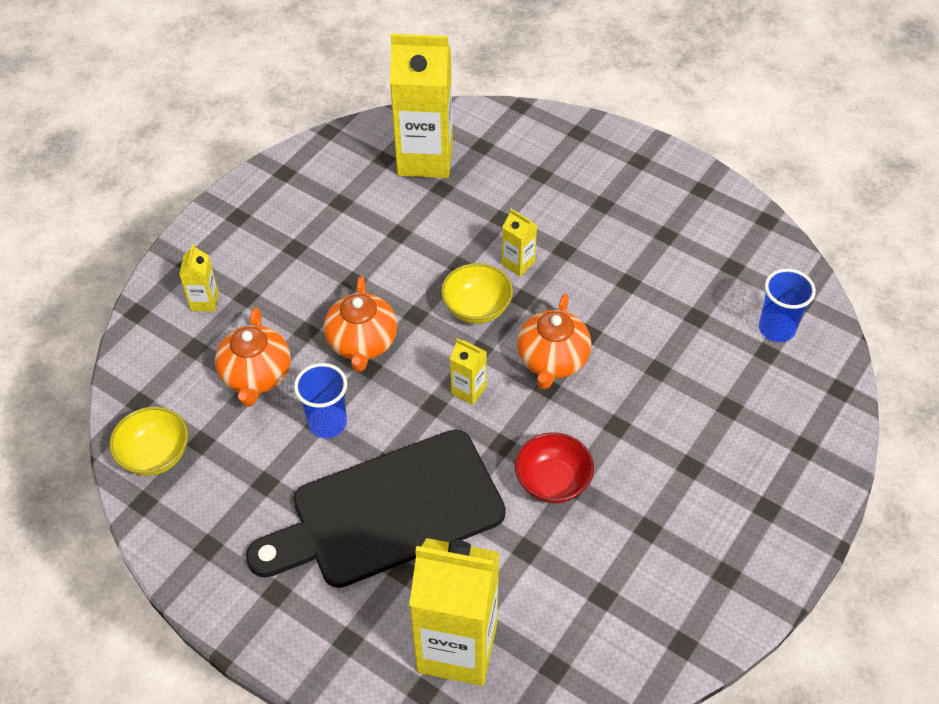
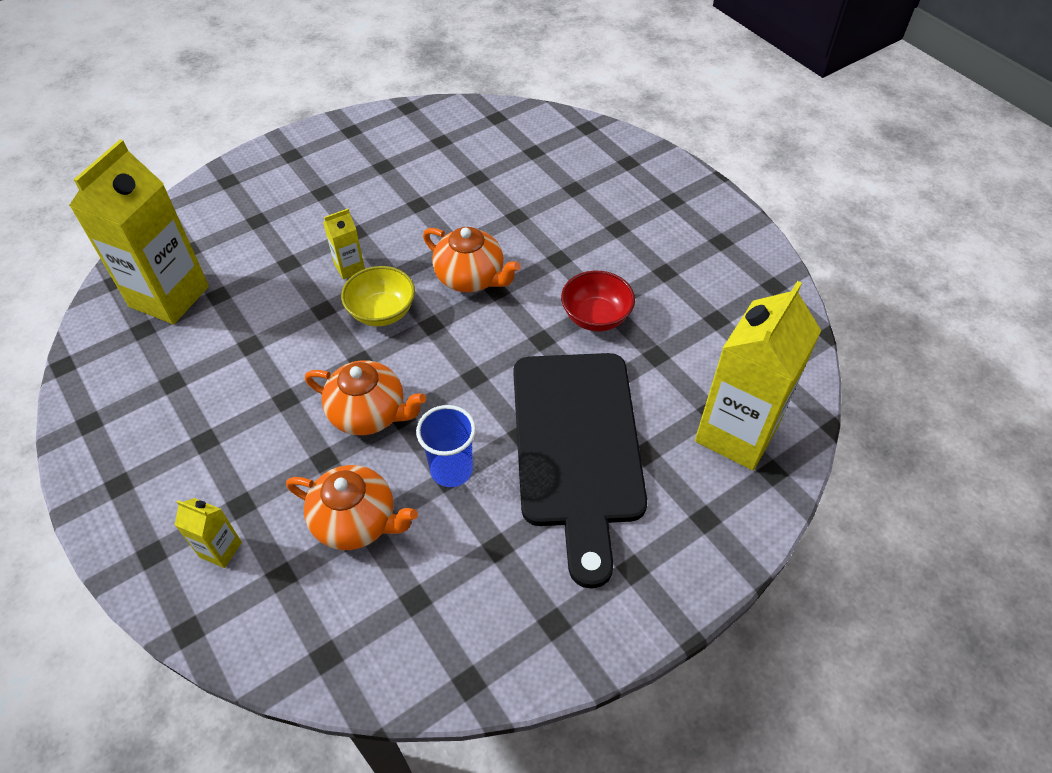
camera: 70 degrees left, 0 degrees up
(155, 455) = (410, 654): yellow bowl -> none
(468, 390) = (471, 346): yellow carton -> none
(776, 329) = (515, 139): blue cup -> none

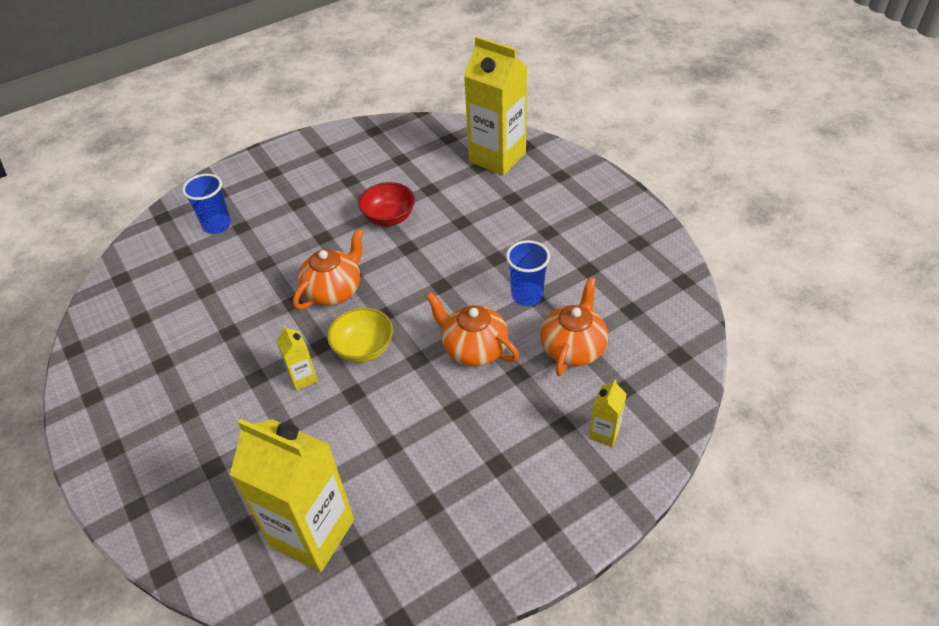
camera: 85 degrees left, 5 degrees down
(369, 413) = (474, 348): orange teapot -> orange teapot turned 75 degrees counterclockwise
(576, 169) = (217, 225): none -> blue cup
(577, 446) = (507, 230): black cutting board -> none

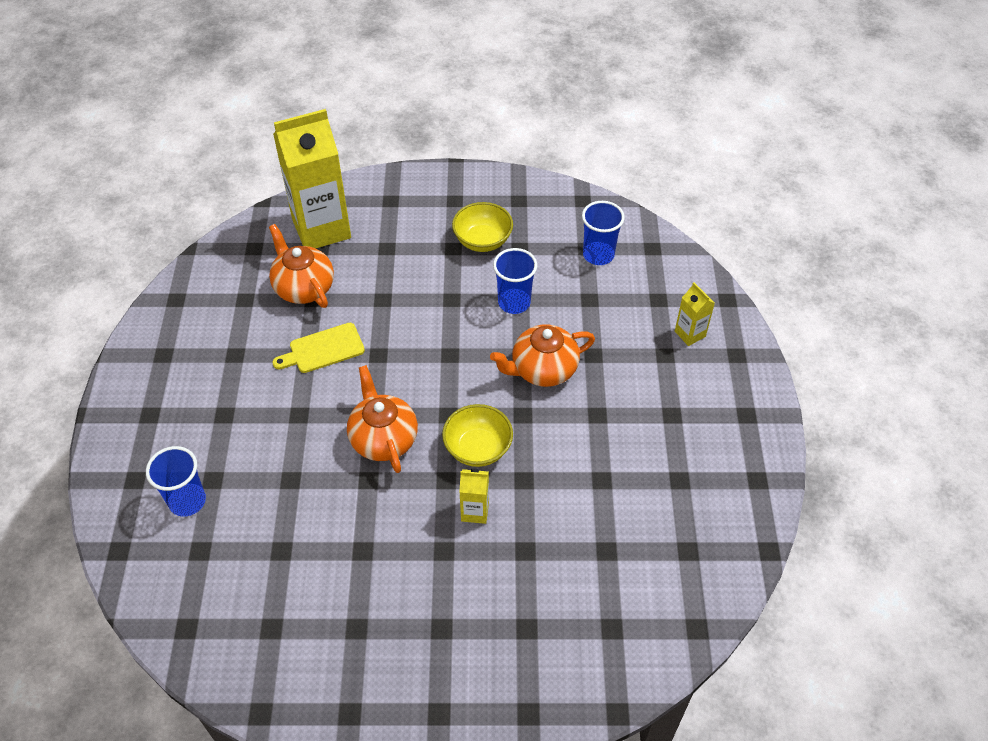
camera: 60 degrees left, 5 degrees up
(312, 533) = (651, 576): yellow carton -> none
(389, 217) = (323, 349): red bowl -> yellow cutting board
(573, 244) = (482, 241): none -> yellow bowl
(573, 348) = (595, 305): orange teapot -> orange teapot (304, 287)
(632, 322) = (598, 255): none -> blue cup

